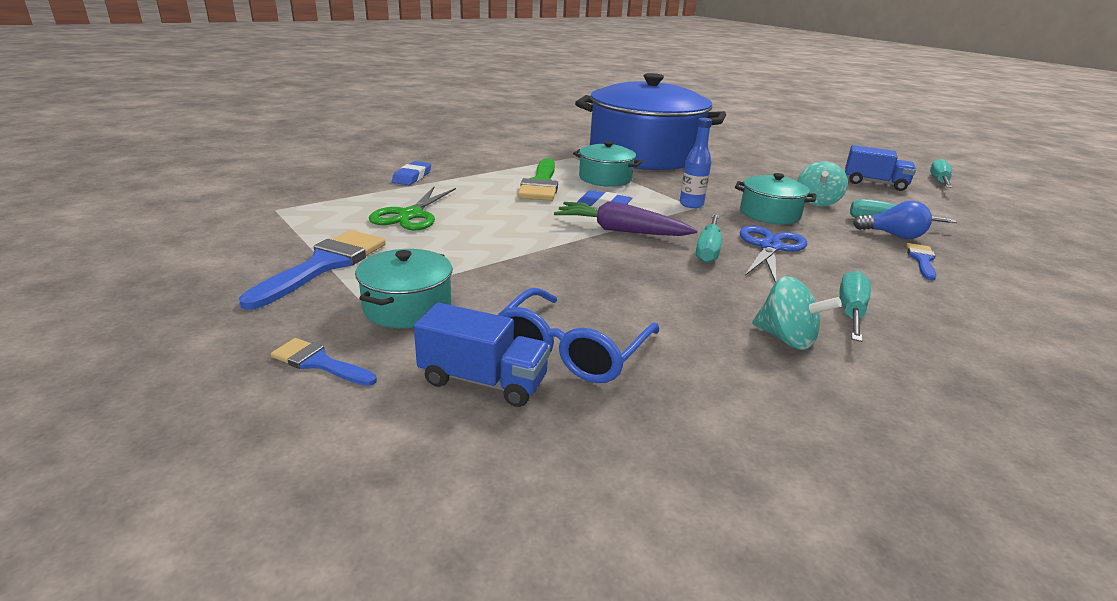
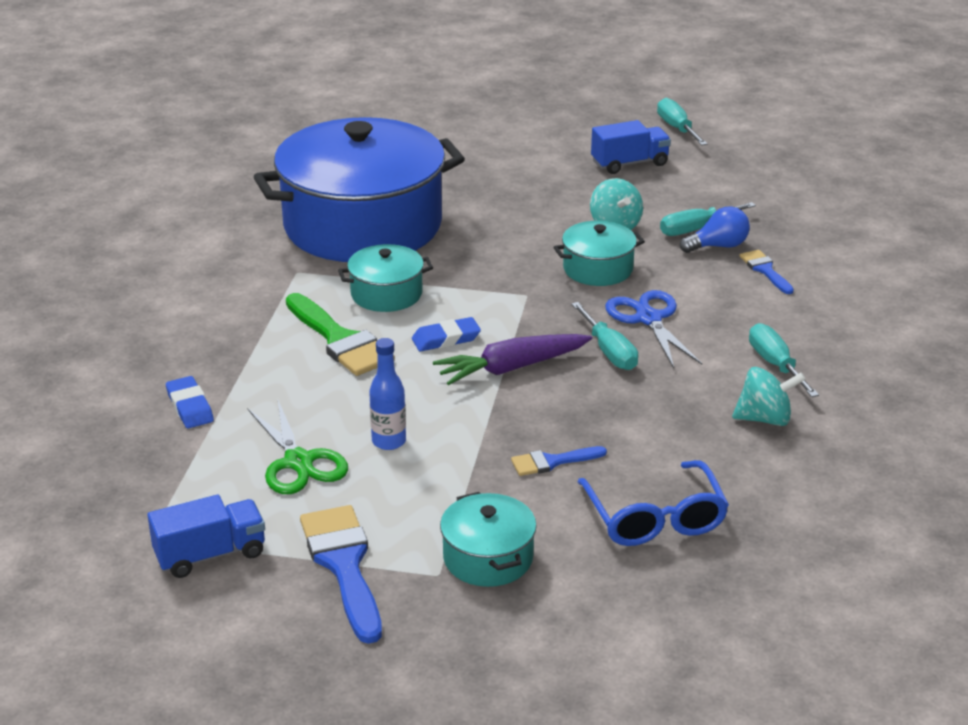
camera: 40 degrees left, 5 degrees up
(319, 363) = (517, 639): blue brush -> blue brush (552, 462)
(483, 381) = (639, 578): blue truck -> blue truck (210, 554)
(691, 204) = (519, 292): blue bottle -> blue bottle (389, 441)

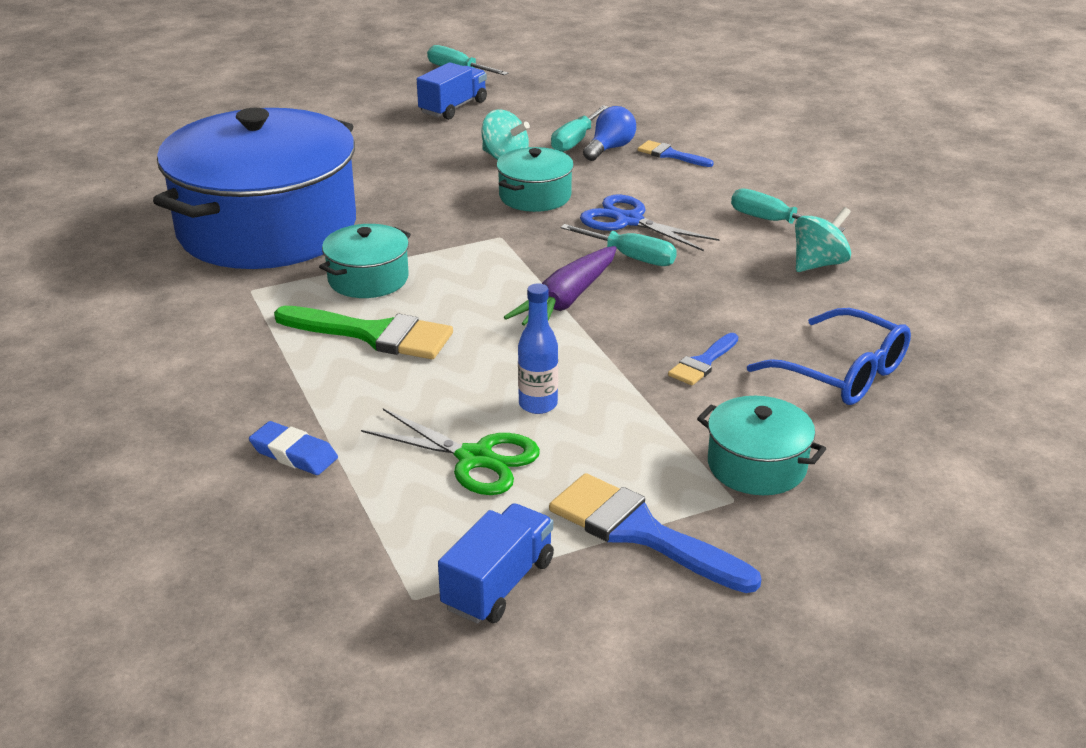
camera: 35 degrees left, 0 degrees up
(446, 339) = (475, 297): blue eraser -> none

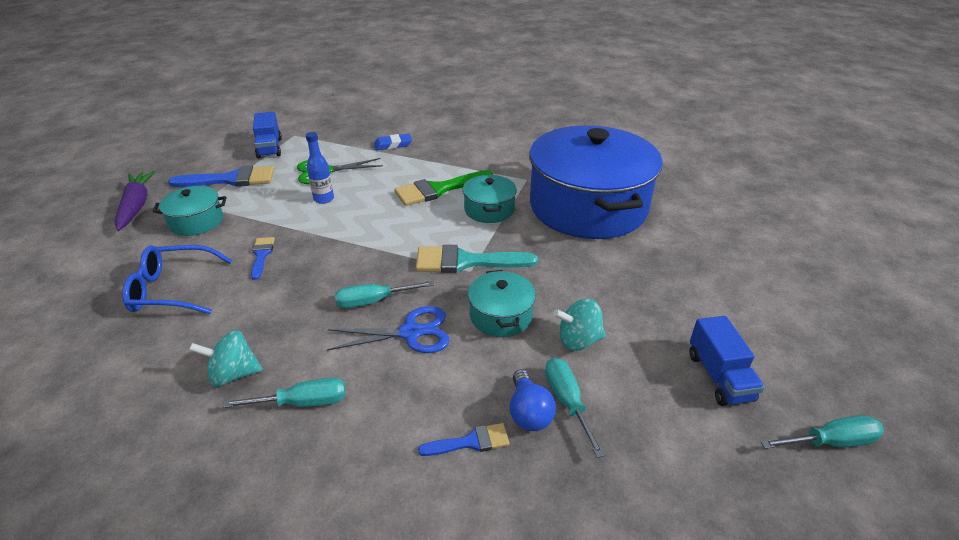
camera: 135 degrees right, 5 degrees up
(490, 245) = (466, 261): none -> turquoise brush
(567, 300) = (374, 251): purple carrot -> purple carrot (136, 206)
(819, 264) = (233, 374): turquoise spinning top -> turquoise spinning top turned 75 degrees clockwise

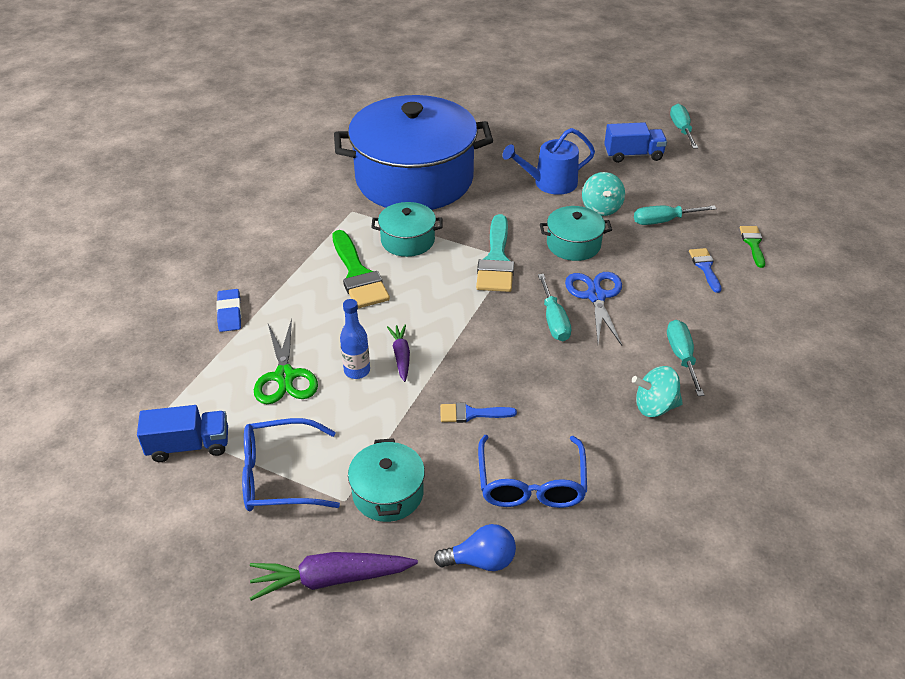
camera: 85 degrees left, 5 degrees up
(231, 179) = (279, 476): blue brush -> blue glasses
(233, 374) = (654, 406): turquoise spinning top -> turquoise spinning top turned 90 degrees clockwise
(337, 217) = (401, 356): none -> purple carrot
(528, 412) = (675, 239): blue light bulb -> blue light bulb (481, 560)
(535, 512) = (753, 244): none -> green brush
(616, 297) = (550, 183): none -> blue watering can

